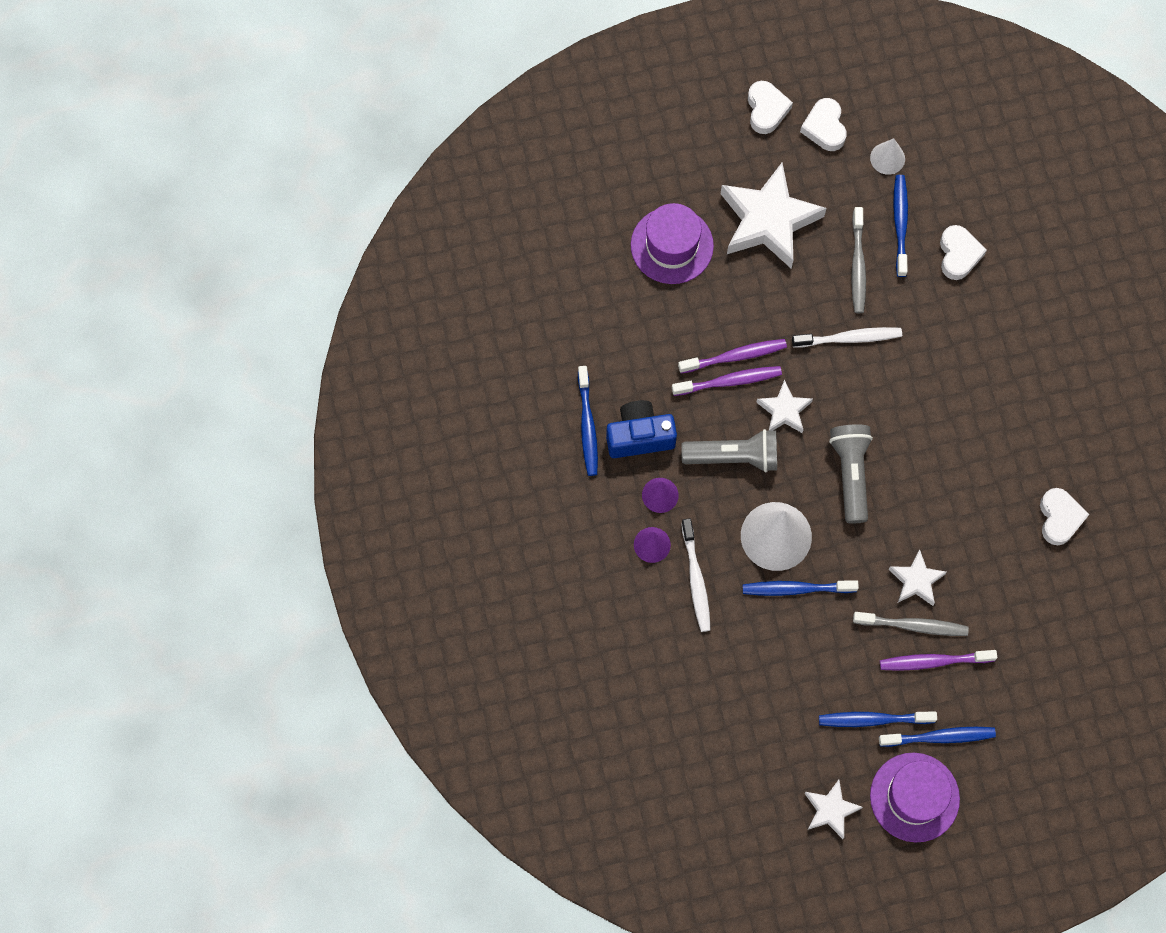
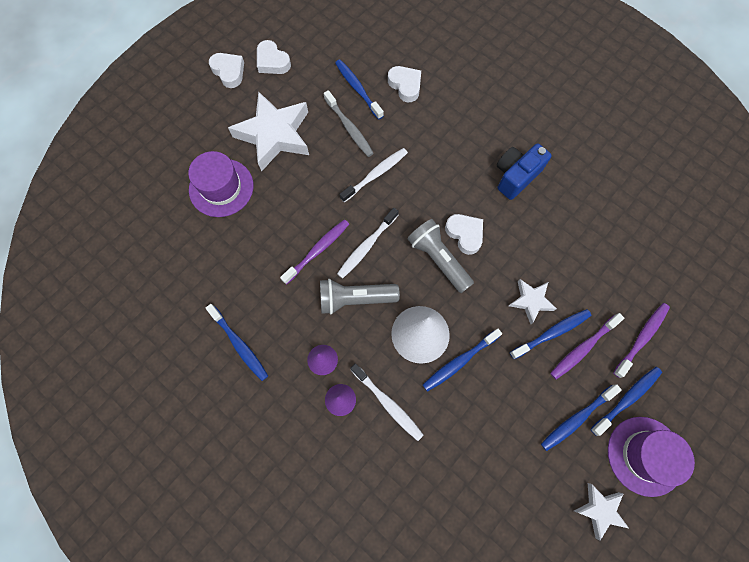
camera: 35 degrees left, 0 degrees up
(639, 436) = (281, 328): blue camera -> blue camera (515, 176)
(734, 457) = (355, 299): grey flashlight -> grey flashlight turned 150 degrees counterclockwise
(735, 356) = (310, 232): purple toothbrush -> purple toothbrush (641, 338)
(784, 410) = (366, 246): white star -> white toothbrush
(887, 158) = (323, 57): white cone -> none
(913, 625) = (551, 333): grey toothbrush -> blue toothbrush
(1059, 518) = (584, 201): white heart -> white heart (465, 234)

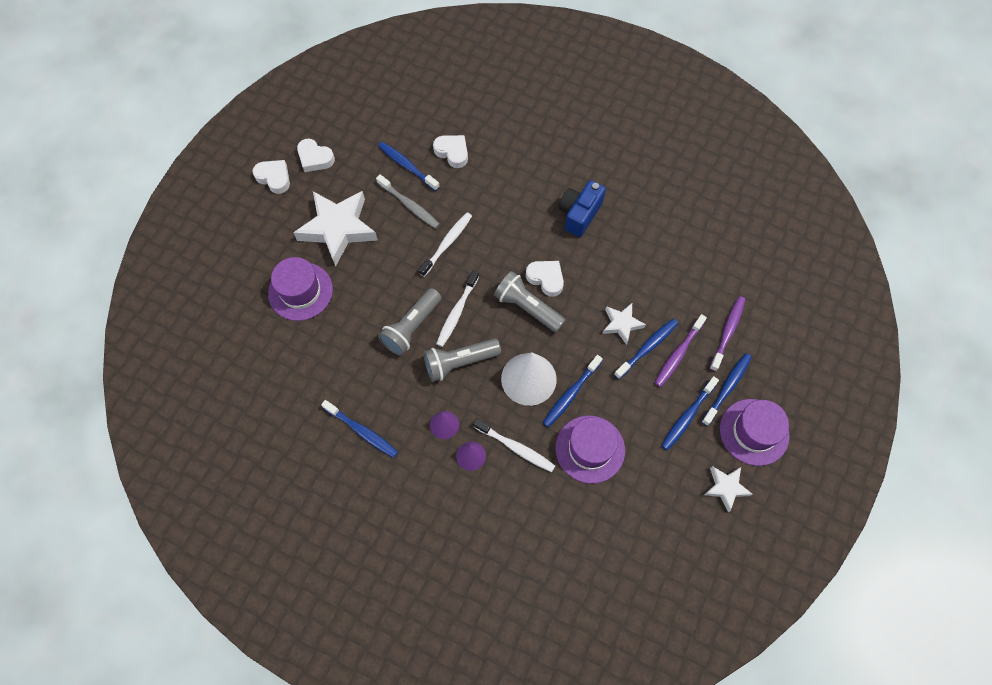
camera: 15 degrees left, 5 degrees down
(317, 250) = (411, 327): purple toothbrush -> grey flashlight
(464, 426) = (590, 449): none -> purple hat

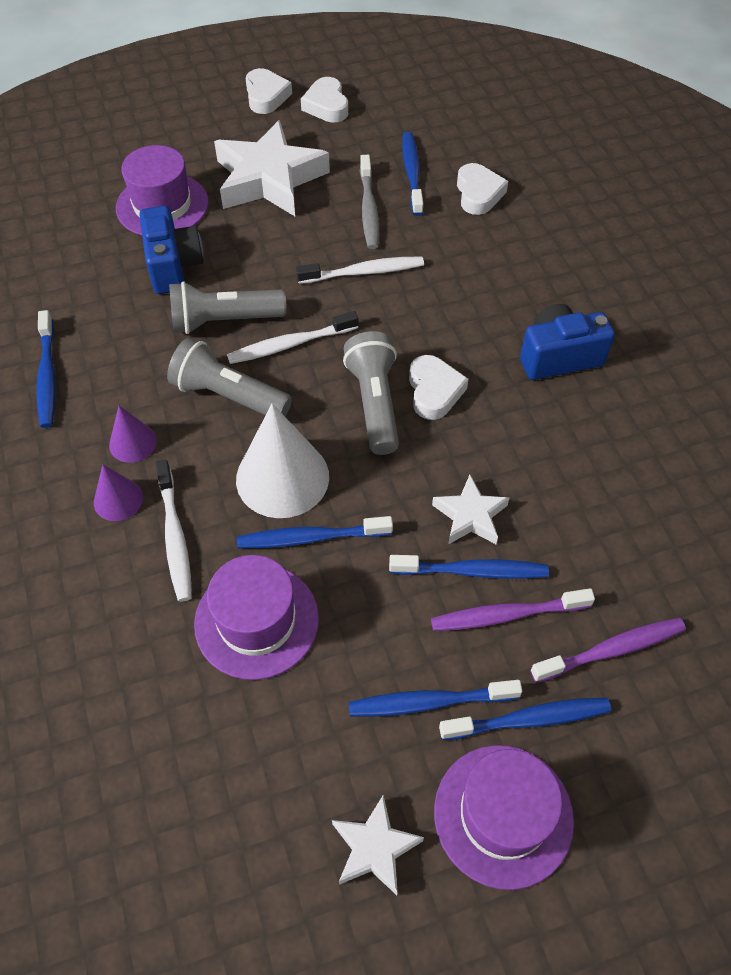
camera: 45 degrees right, 10 degrees down
(350, 320) = (173, 266): none -> blue camera

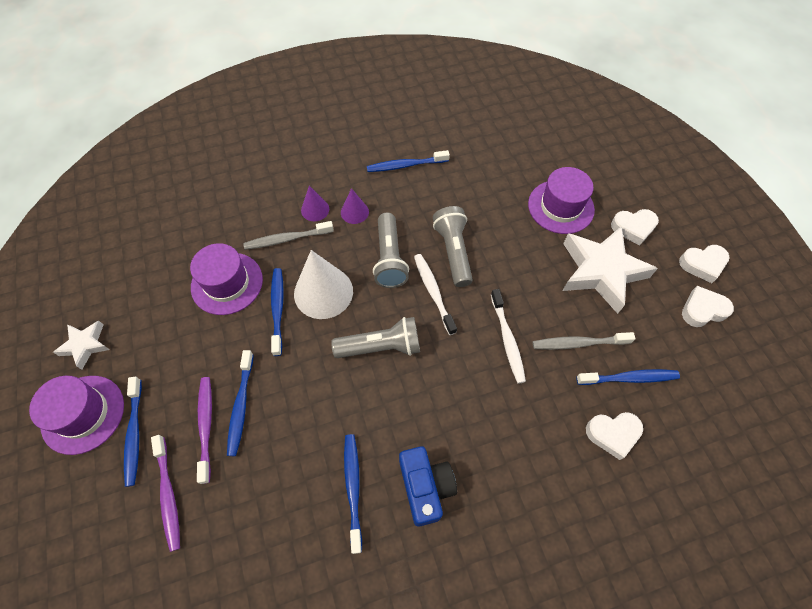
camera: 90 degrees right, 5 degrees up
(173, 266) = (502, 219): blue camera -> none
(175, 537) = (287, 239): white toothbrush -> grey toothbrush
(228, 395) = (389, 258): grey flashlight -> grey flashlight turned 150 degrees clockwise
(429, 702) = (158, 376): blue toothbrush -> blue toothbrush (353, 488)
(434, 391) = (391, 387): white heart -> white heart (633, 228)
(470, 516) = (283, 407): white star -> none

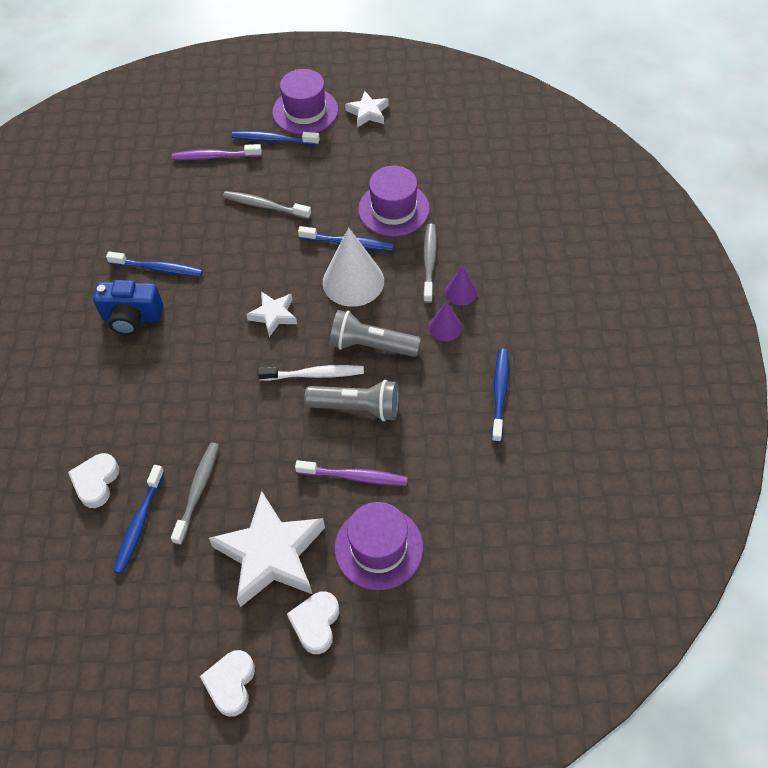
camera: 110 degrees right, 5 degrees down
(206, 426) = (258, 182): purple toothbrush -> purple toothbrush (354, 476)
(241, 406) = (265, 206): blue toothbrush -> grey toothbrush
(381, 347) = (273, 315): grey flashlight -> white star
(507, 339) = (232, 425): white toothbrush -> none
(703, 310) = (174, 647): white heart -> none

